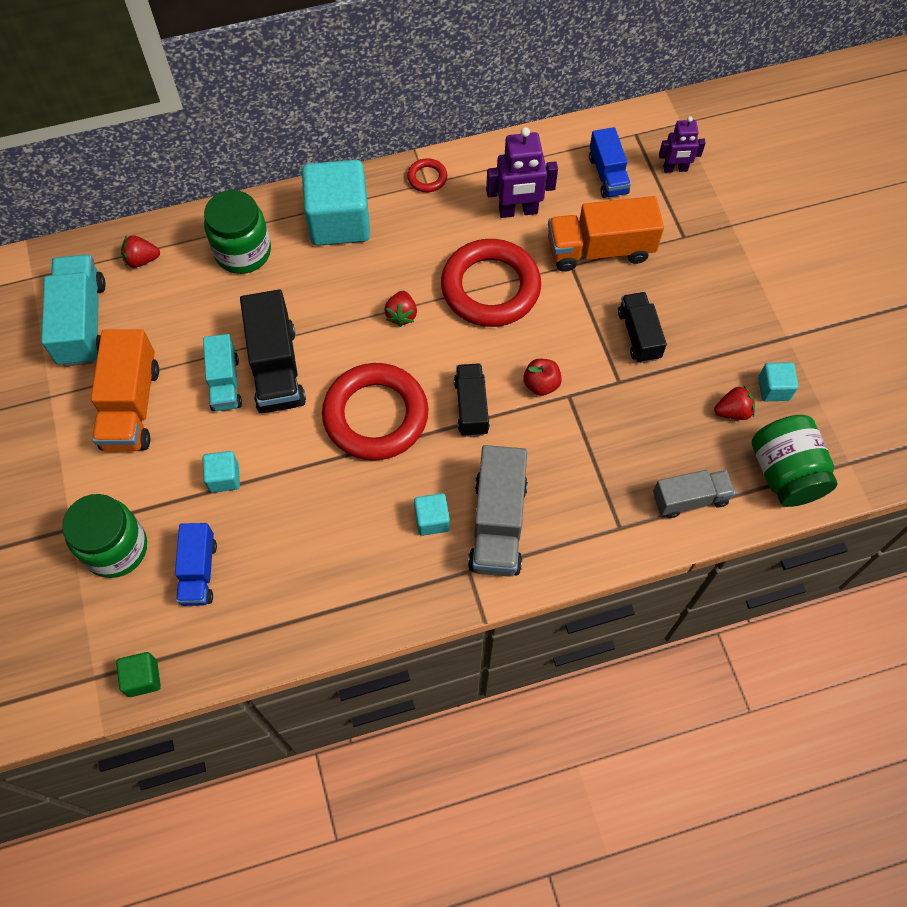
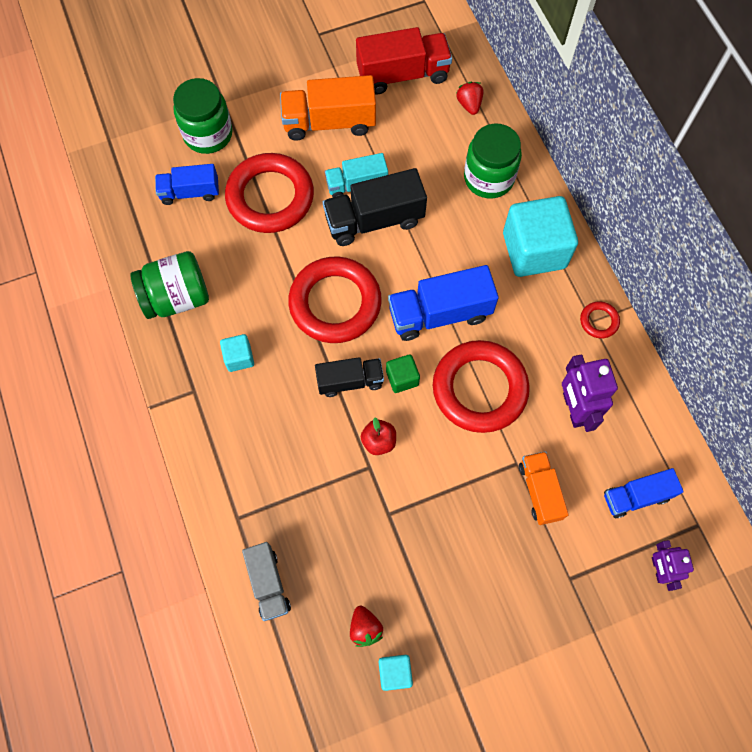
camera: 85 degrees right, 5 degrees up
(82, 323) = (403, 75): turquoise truck -> red truck
(143, 678) = (107, 170): green cube -> green cube (402, 378)
(224, 478) = (270, 197): turquoise cube -> red ring
(401, 315) = (439, 314): red strawberry -> blue truck
(498, 524) = (237, 412): grey truck -> none
(600, 250) = (539, 491): orange truck -> orange truck, size x0.63
(639, 335) = (443, 532): black truck -> none
(785, 473) = (300, 680): green jar -> green jar (177, 297)

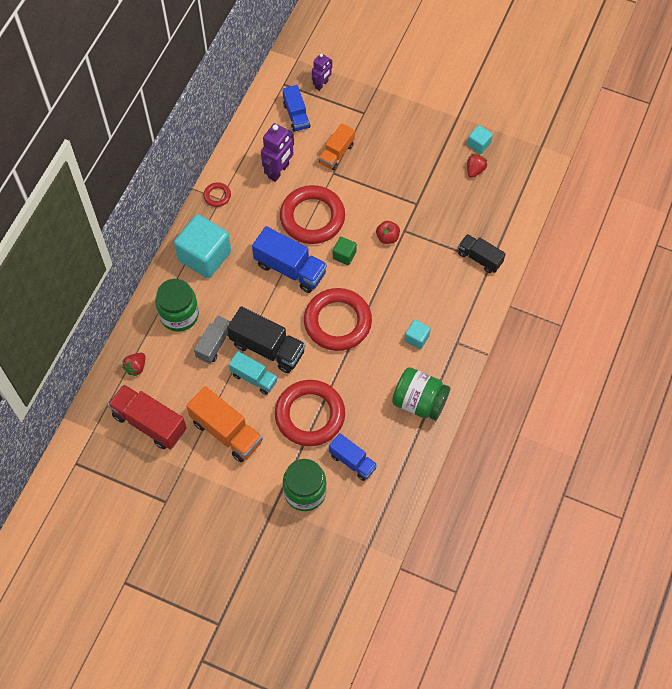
camera: 135 degrees left, 5 degrees down
(268, 583) = (502, 223): grey truck -> grey truck (214, 344)
(350, 381) = (371, 276): black truck -> black truck (479, 258)
(636, 496) = (296, 115): blue truck -> blue truck turned 45 degrees clockwise

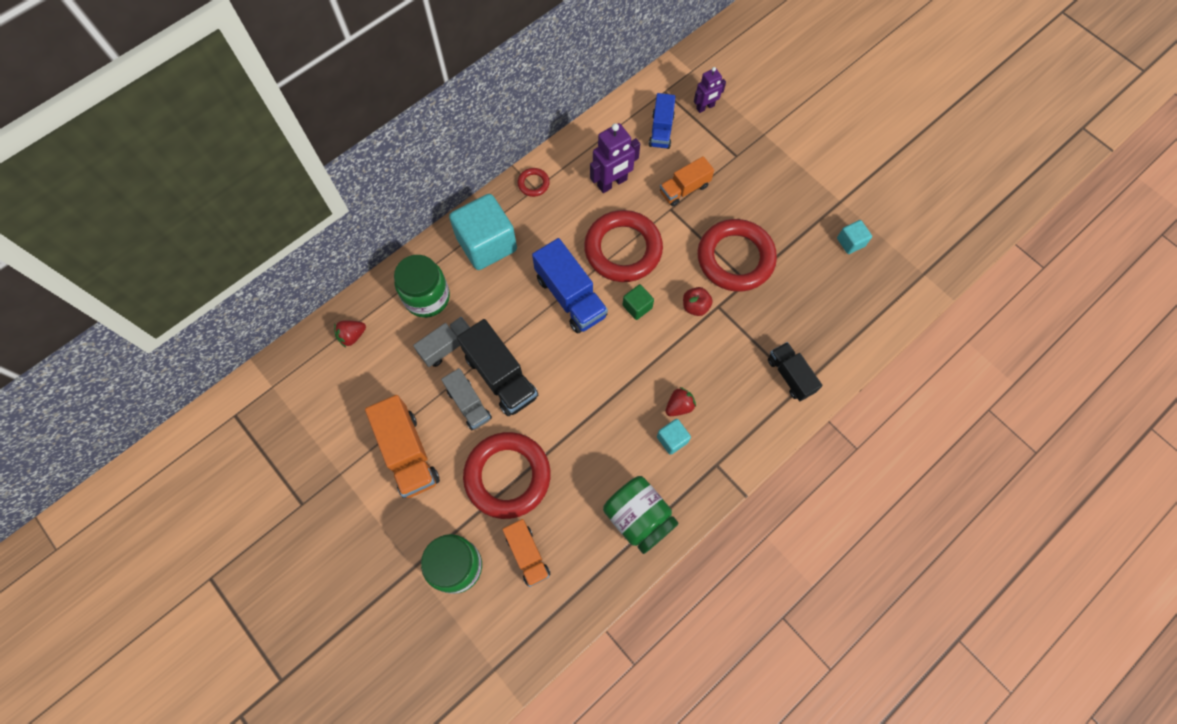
camera: 25 degrees right, 5 degrees up
(149, 423) = (333, 405): red truck -> none
(254, 378) = (469, 404): turquoise truck -> grey truck
(337, 322) = (592, 380): red ring -> red ring (735, 258)
(352, 461) = (527, 554): blue truck -> orange truck
(475, 170) = (832, 270): red strawberry -> red strawberry (679, 406)

